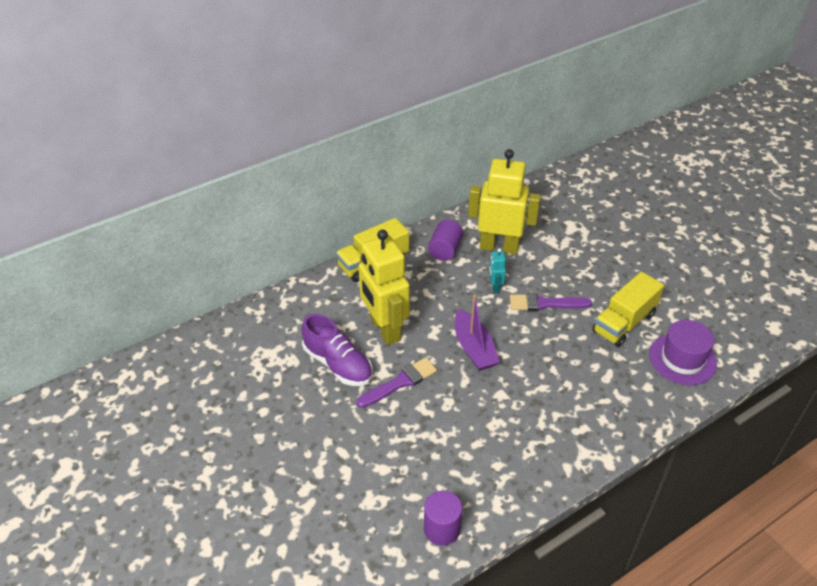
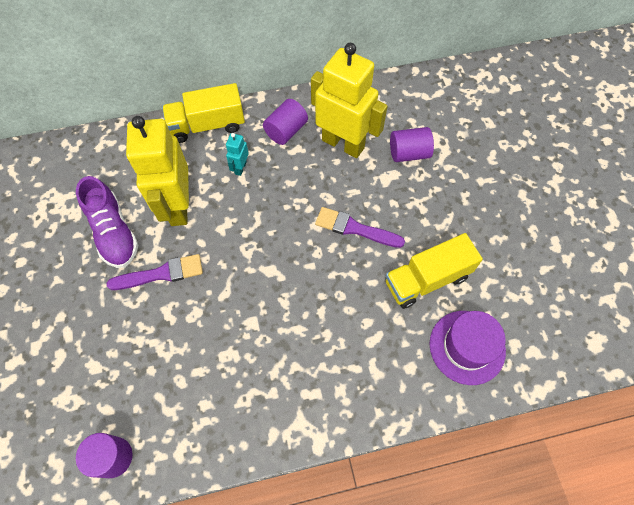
camera: 20 degrees right, 20 degrees up
(474, 348) = (253, 258): purple boat -> none
(495, 287) = (313, 191): turquoise robot -> turquoise robot (240, 168)
(556, 240) = (409, 153): none -> purple cylinder

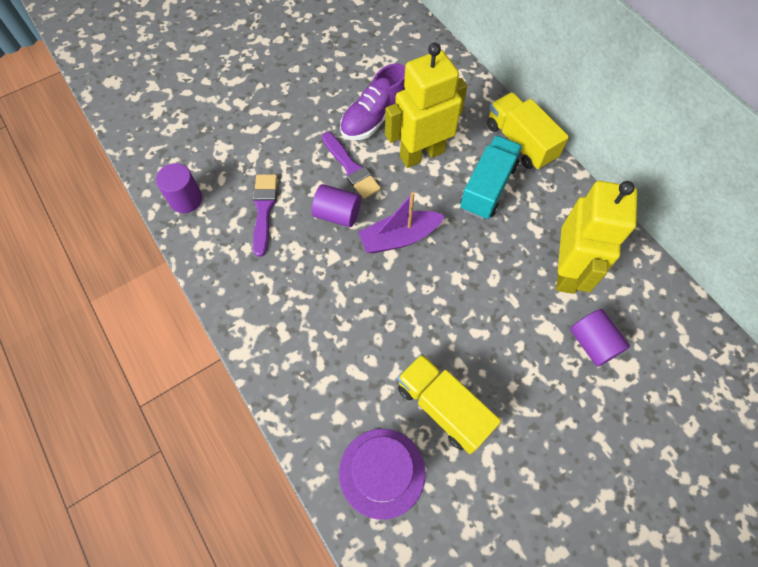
camera: 70 degrees right, 0 degrees up
(240, 168) = (488, 188): turquoise robot -> turquoise truck
(257, 257) = (399, 238): none -> purple boat
(286, 131) = (552, 212): purple cylinder -> purple cylinder (337, 214)
(354, 228) = (470, 315): purple brush -> purple brush (264, 210)

